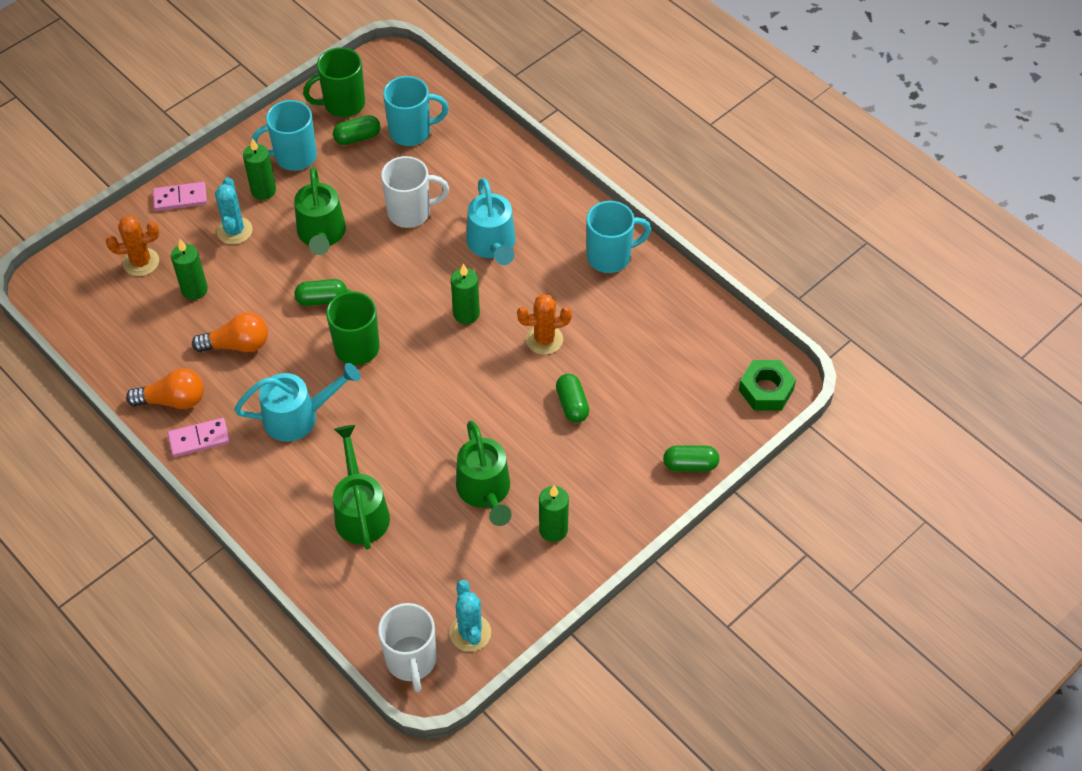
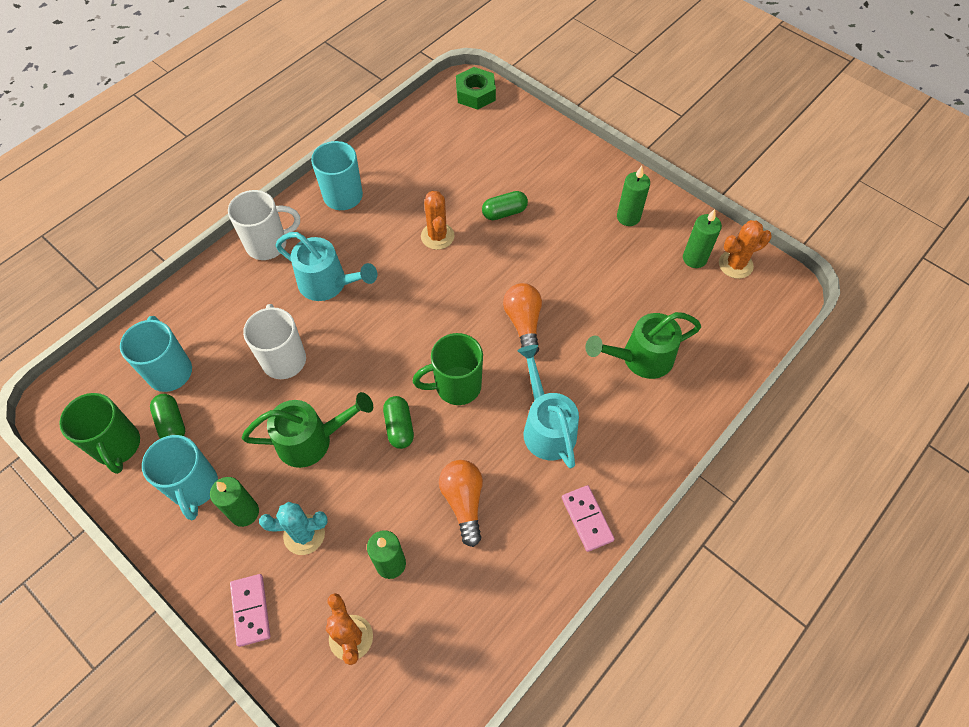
camera: 95 degrees left, 5 degrees up
(173, 400) = (542, 556): orange light bulb -> orange light bulb (523, 323)
(411, 661) = (772, 302): white mug -> white mug (268, 244)
(466, 314) = (411, 298): green candle -> green candle (694, 258)
(470, 633) = (735, 265): turquoise cactus -> orange cactus
(485, 492) = (602, 266): green watering can -> none
(492, 246) = (329, 284): turquoise watering can -> turquoise watering can turned 45 degrees clockwise
(690, 465) = (551, 136): green capsule -> none

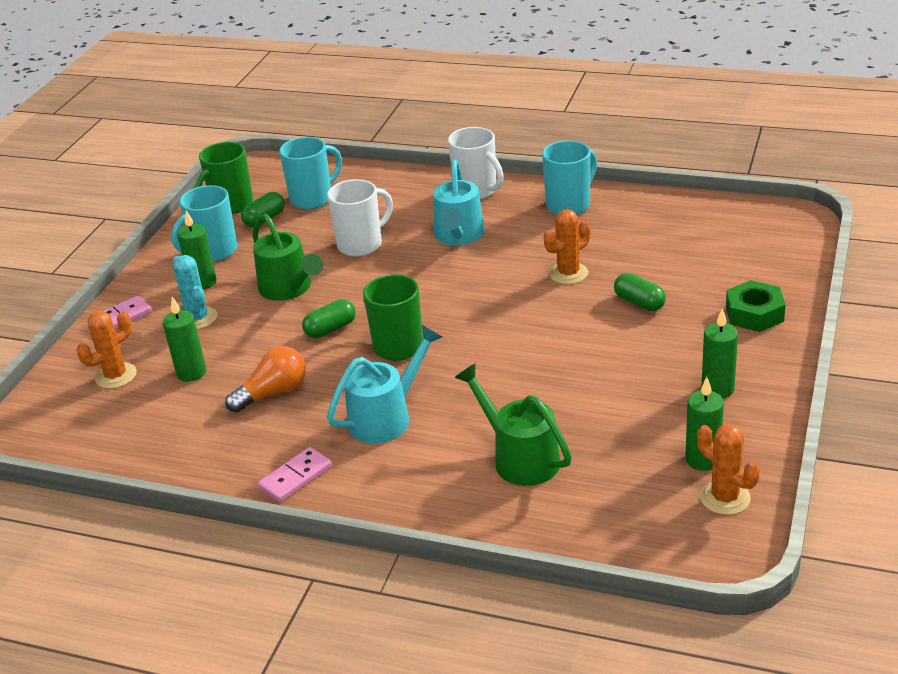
camera: 70 degrees right, 25 degrees down
(475, 93) = (790, 229): green nut -> green nut (754, 314)
(523, 323) = (503, 362): orange light bulb -> none

